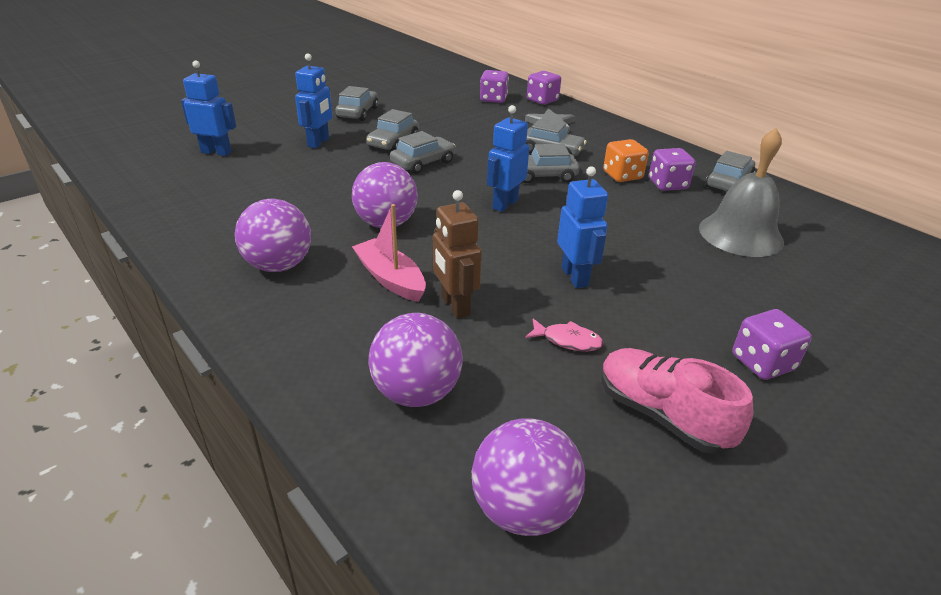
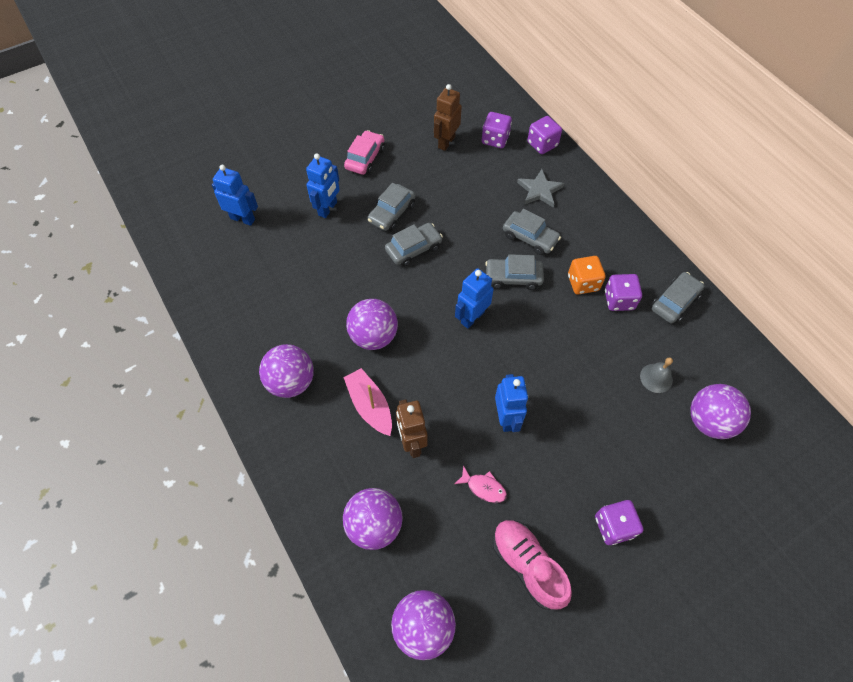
camera: 10 degrees right, 25 degrees up
(358, 113) = (365, 158): grey car -> pink car
(443, 102) = (446, 142): none -> brown robot
(740, 234) = (656, 378): grey bell -> grey bell, size x0.49
(823, 262) = (709, 421): none -> purple ball

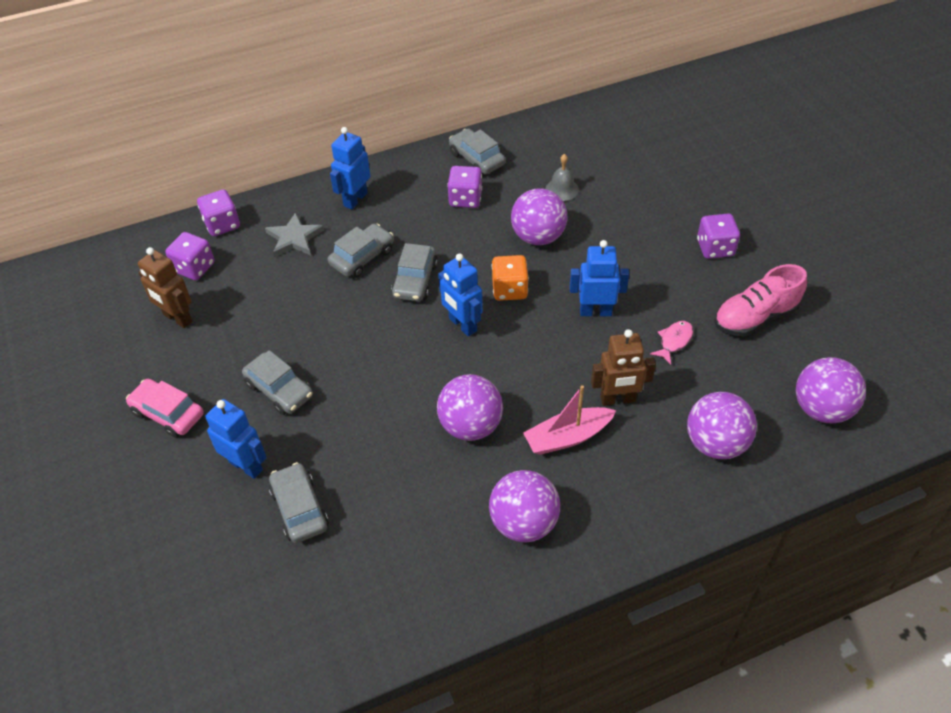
camera: 80 degrees left, 10 degrees down
(243, 219) = (227, 583): blue robot -> blue robot (355, 199)
(414, 249) = (346, 371): grey car -> grey car (299, 509)
(583, 283) = (437, 223): orange dice -> orange dice (509, 289)
(709, 421) = (612, 163): purple ball -> purple ball (538, 237)

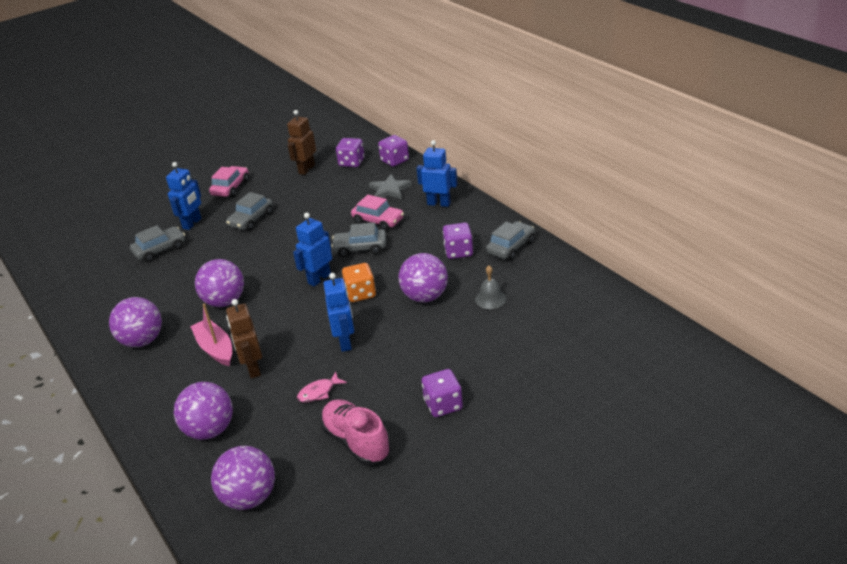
camera: 80 degrees right, 15 degrees down
(362, 257) = (378, 221): grey car -> pink car
(674, 341) = (319, 392): pink fish -> pink fish turned 120 degrees clockwise

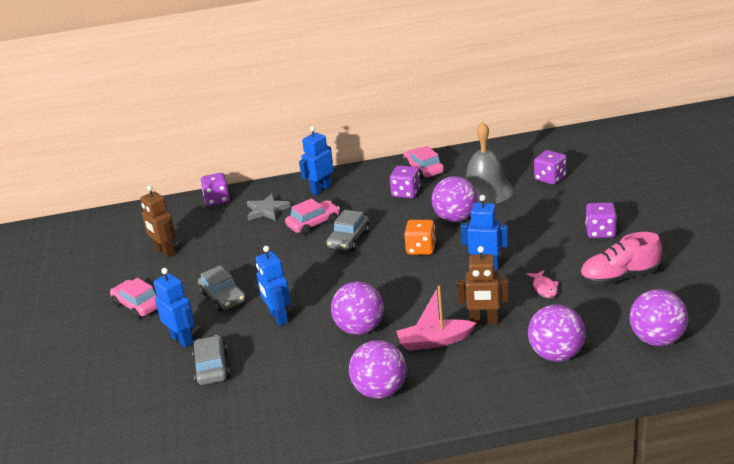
camera: 65 degrees left, 5 degrees down
(319, 279) = (376, 268): blue robot -> blue robot (278, 318)
(351, 162) = (188, 223): purple dice -> purple dice (550, 178)
(490, 299) = (485, 190): grey bell -> grey bell, size x2.05
(511, 247) = (423, 169): grey car -> pink car

